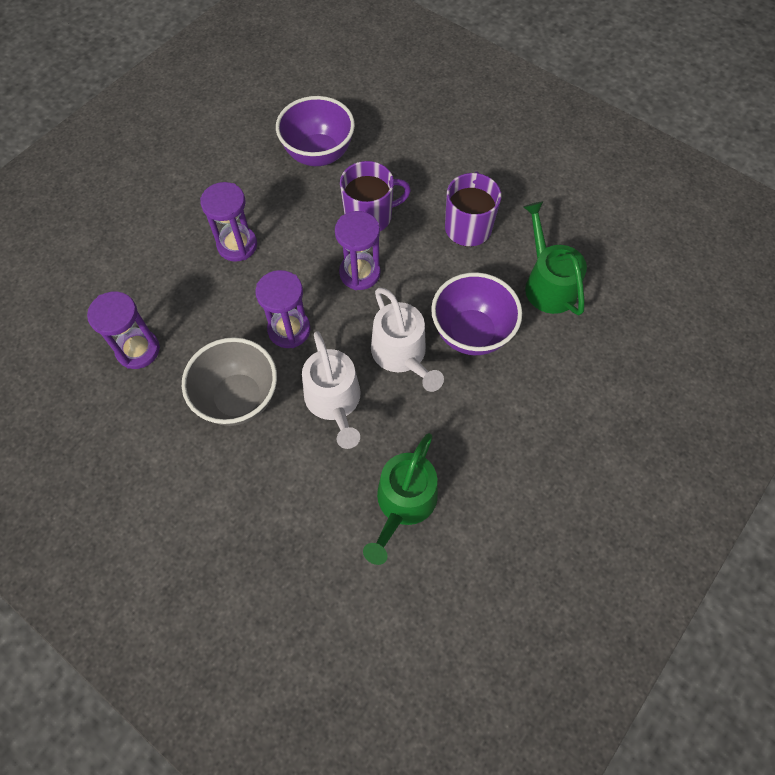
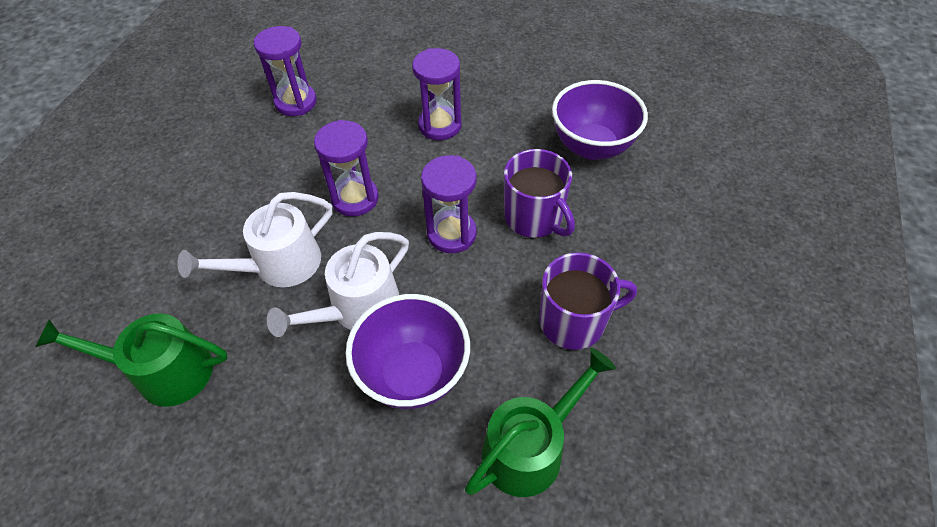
camera: 70 degrees right, 10 degrees down
(238, 399) = (263, 188): grey bowl -> none

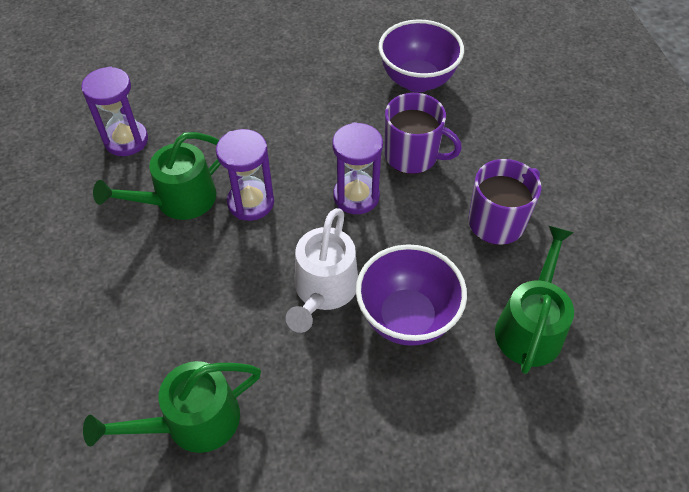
camera: 30 degrees left, 0 degrees up
(279, 265) = (226, 287): white watering can -> none
(298, 171) = (178, 200): none -> green watering can
(440, 125) = (278, 111): purple hourglass -> none

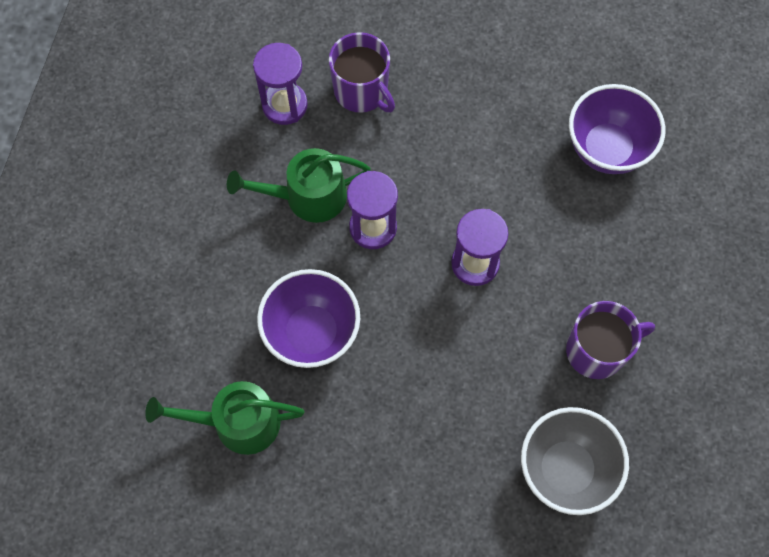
camera: 25 degrees right, 15 degrees up
(324, 290) = (398, 349): white watering can -> none
(407, 318) = (459, 410): purple bowl -> purple bowl (312, 333)
(412, 156) = (553, 240): purple mug -> purple mug (362, 91)
(530, 327) = (566, 469): green watering can -> grey bowl

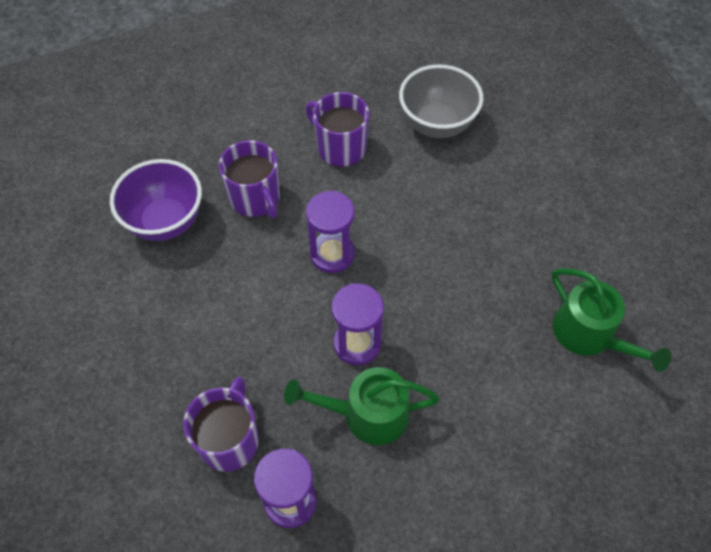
camera: 125 degrees left, 10 degrees down
(308, 196) = (367, 414): green watering can -> green watering can turned 135 degrees clockwise
(312, 333) = (479, 330): purple bowl -> none
(584, 236) = (255, 198): none -> purple mug

